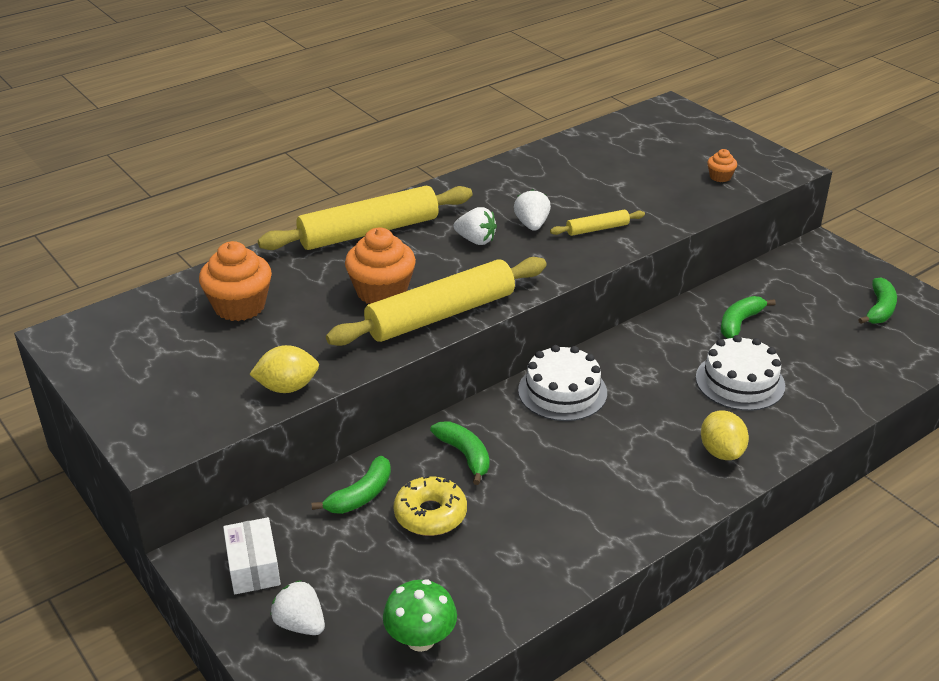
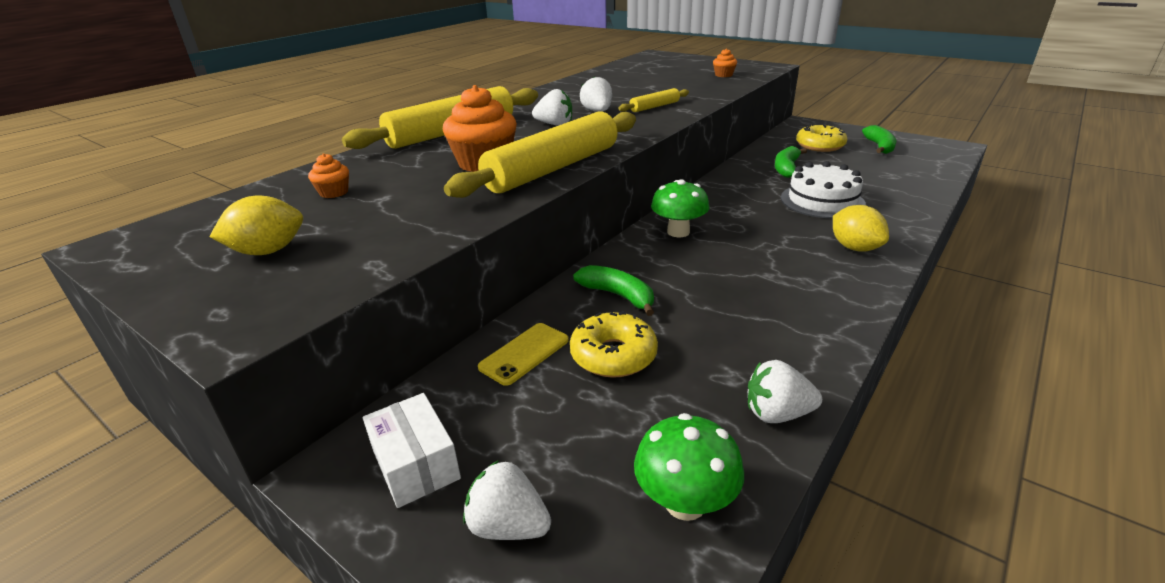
camera: 15 degrees left, 5 degrees down
(239, 306) = (334, 192): orange cupcake -> orange cupcake, size x0.49
(287, 387) = (411, 243): yellow lemon -> yellow lemon (268, 251)
(361, 495) = (524, 353): green banana -> yellow phone
(526, 595) = (777, 414): none -> white strawberry
(562, 391) = (678, 232): white cake -> green mushroom
(808, 293) = (820, 146): none -> yellow donut

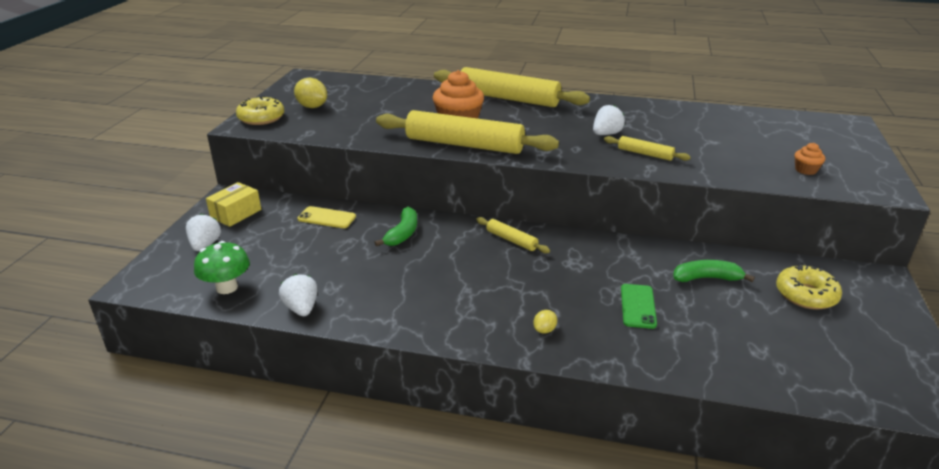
camera: 65 degrees right, 0 degrees up
(334, 192) = (386, 98): orange cupcake -> none
(416, 464) = (236, 213): white box -> yellow box
(555, 124) = (556, 126): white strawberry -> none
(613, 355) = (336, 245): yellow donut -> yellow donut (261, 118)
(678, 232) = (511, 240): green mushroom -> yellow rolling pin
(822, 201) = (638, 306): white cake -> green phone
(854, 248) = (544, 330): yellow lemon -> yellow lemon, size x0.53
(879, 146) = (857, 341): green banana -> none

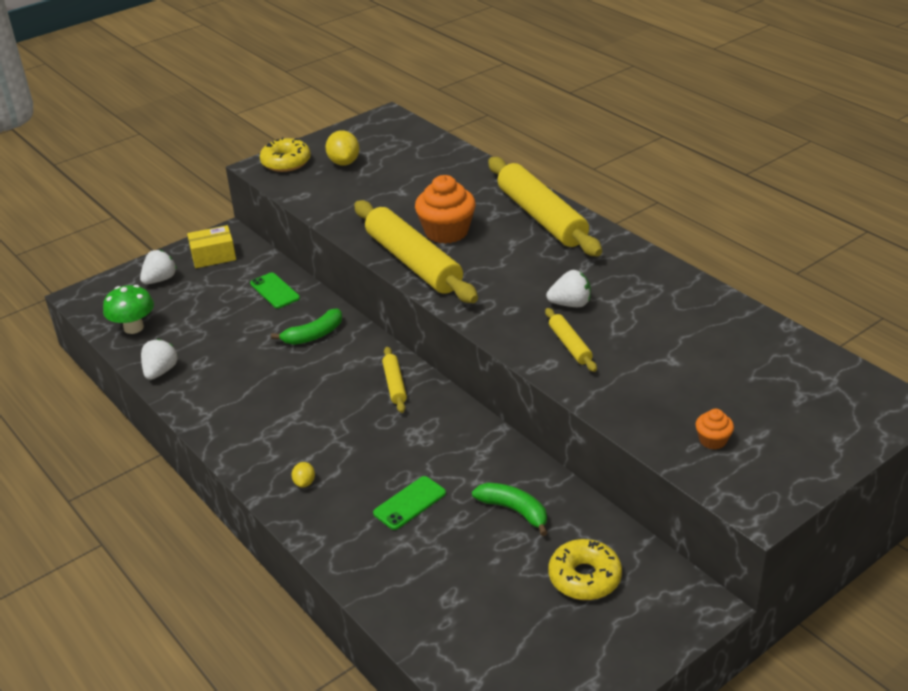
camera: 40 degrees right, 5 degrees up
(326, 218) = (275, 291): yellow phone -> green phone
(544, 330) = (304, 483): yellow lemon -> yellow lemon turned 75 degrees counterclockwise

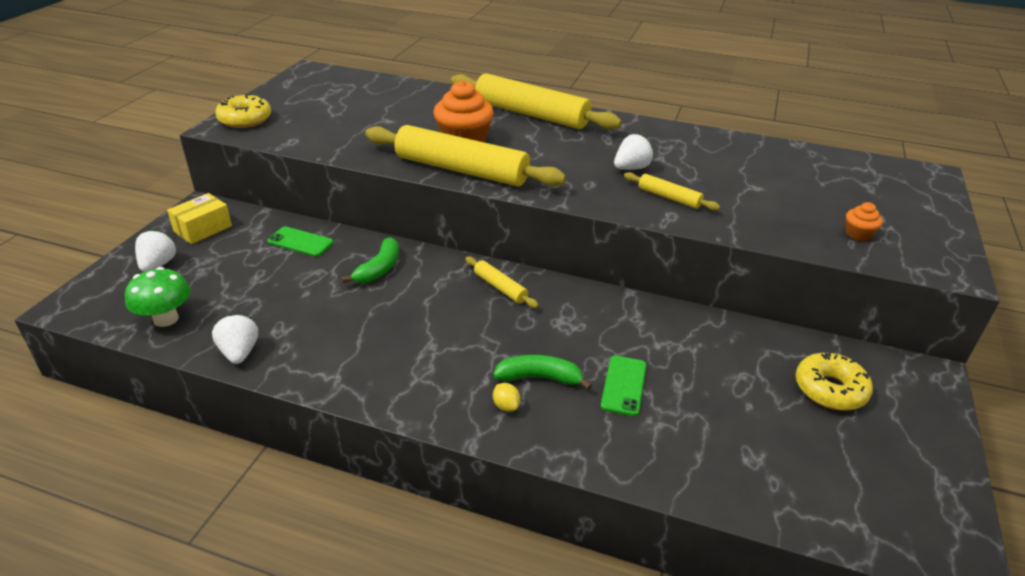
camera: 35 degrees left, 0 degrees up
(344, 162) = (306, 109): yellow lemon -> none
(514, 510) = (715, 356): green banana -> green banana (539, 377)

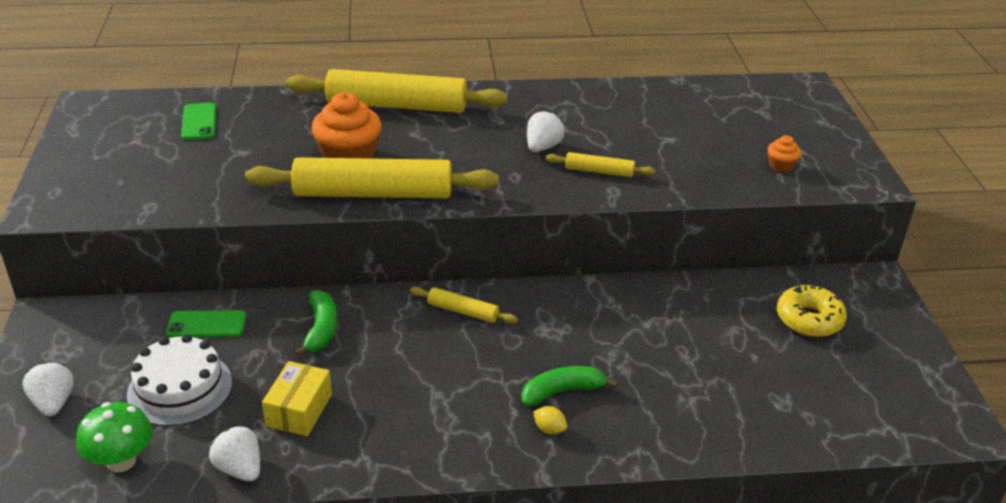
camera: 25 degrees left, 0 degrees up
(203, 229) = (71, 343): yellow box -> yellow box (299, 410)
(245, 119) = (64, 193): yellow donut -> none
(246, 281) = (180, 388): none -> white cake
(624, 385) = (641, 373): green phone -> green phone (199, 122)

